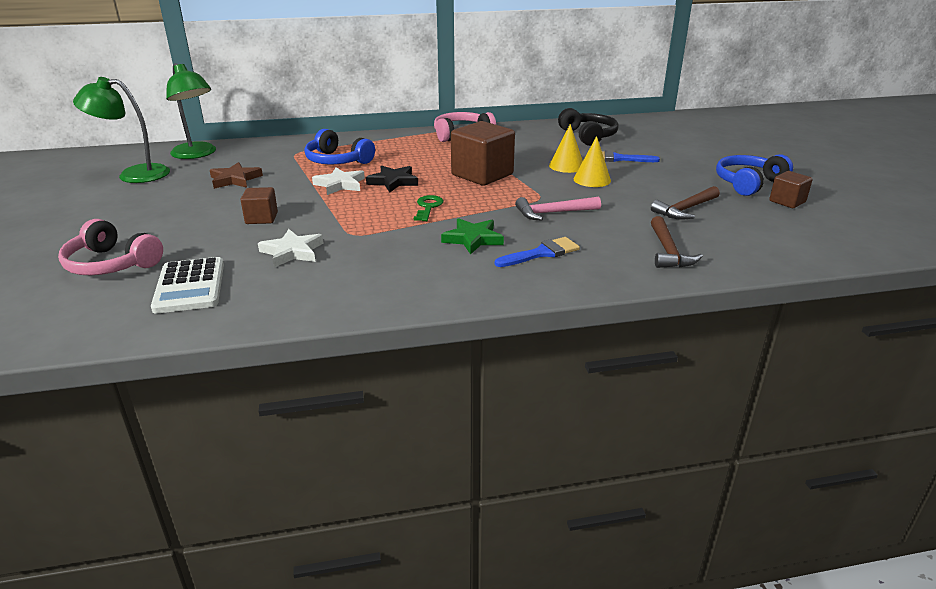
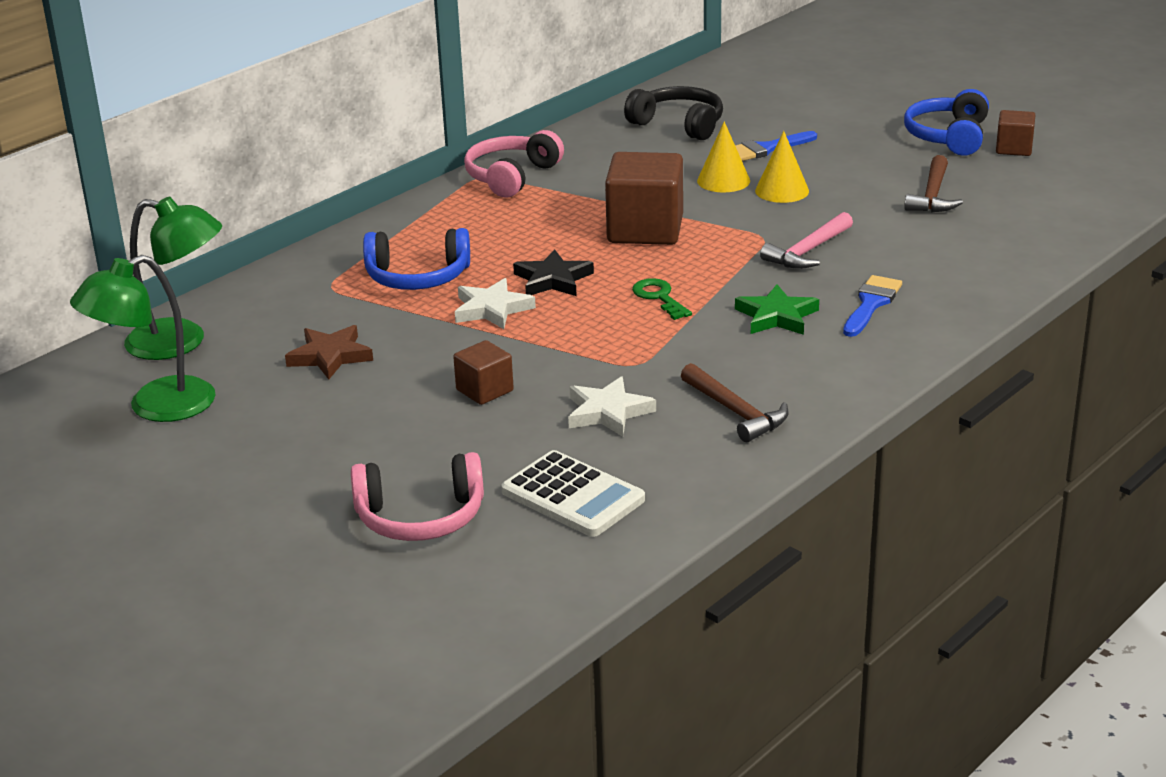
camera: 35 degrees left, 0 degrees up
(668, 251) = (983, 253): brown hammer -> brown hammer (735, 412)

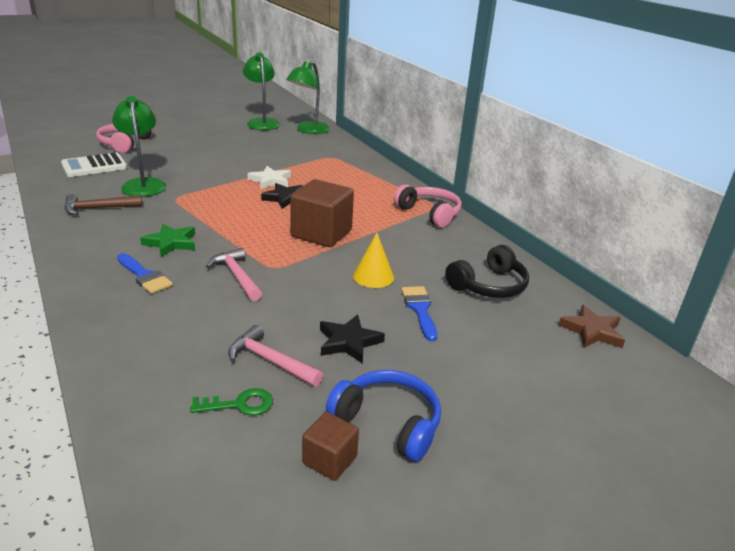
camera: 105 degrees right, 0 degrees up
(330, 356) = (266, 148): brown star -> brown star (592, 331)
(417, 277) = (322, 173): blue headphones -> none
(484, 390) = (198, 167): brown cube -> none
(608, 412) = (143, 184): white star -> green lamp
(659, 297) = (234, 218): green key -> green key (239, 404)
(782, 191) = (338, 294): yellow cone -> none
(861, 170) = (348, 342): none -> black star
(933, 195) = (270, 361): brown hammer -> pink hammer

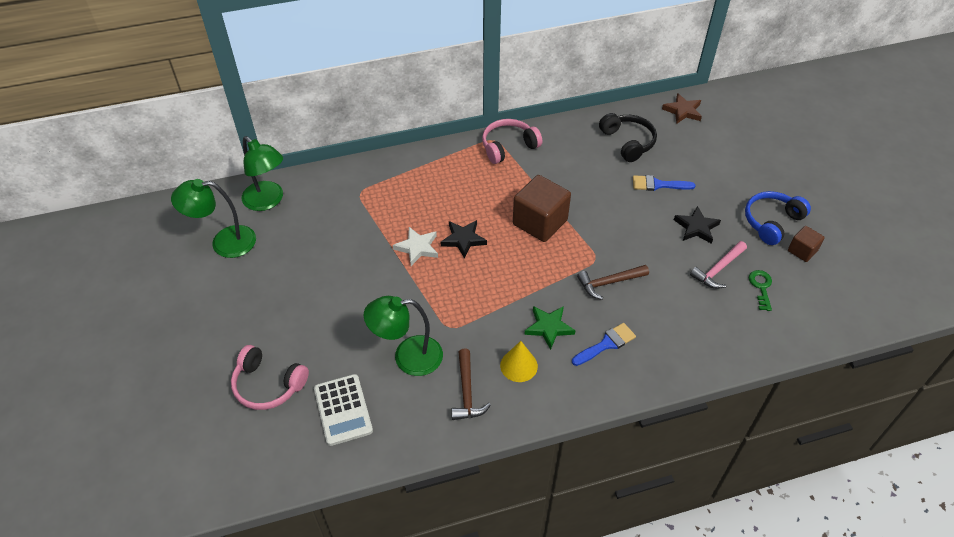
camera: 75 degrees left, 20 degrees up
(237, 276) = (609, 283): pink hammer -> brown hammer
(373, 276) = (613, 201): yellow cone -> yellow cone (518, 365)

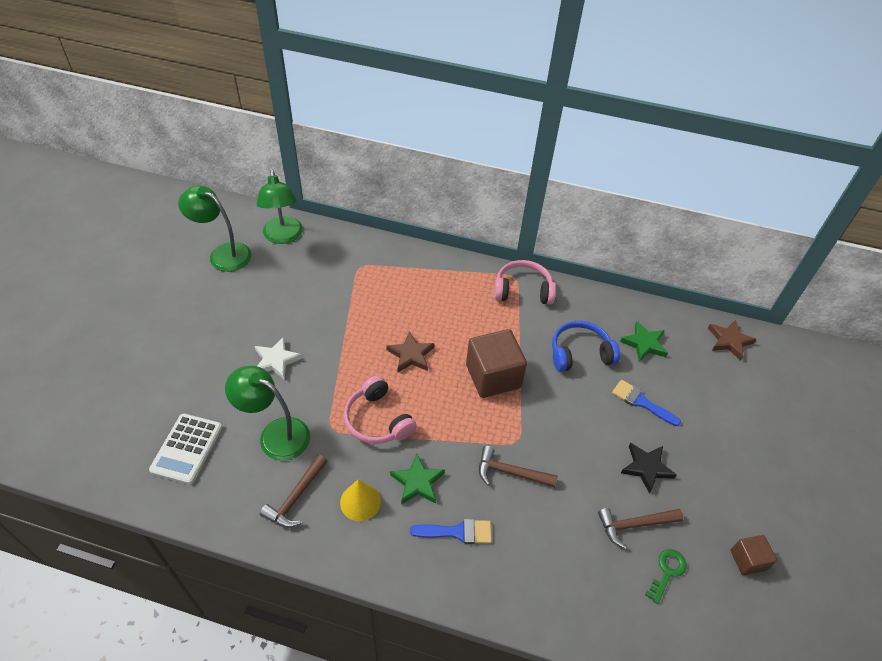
camera: 30 degrees right, 0 degrees up
(268, 385) = (152, 391): pink headphones -> pink headphones (378, 420)
(417, 248) = (366, 340): white star -> white star (276, 360)
(463, 239) = (411, 355): black star -> brown star
(628, 142) = (644, 344): black headphones -> green star
(718, 269) = (634, 525): pink hammer -> brown hammer
(771, 222) = (736, 508): blue headphones -> blue headphones (580, 353)

